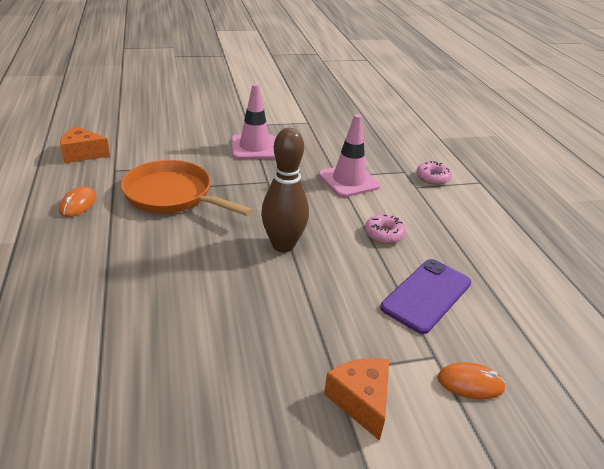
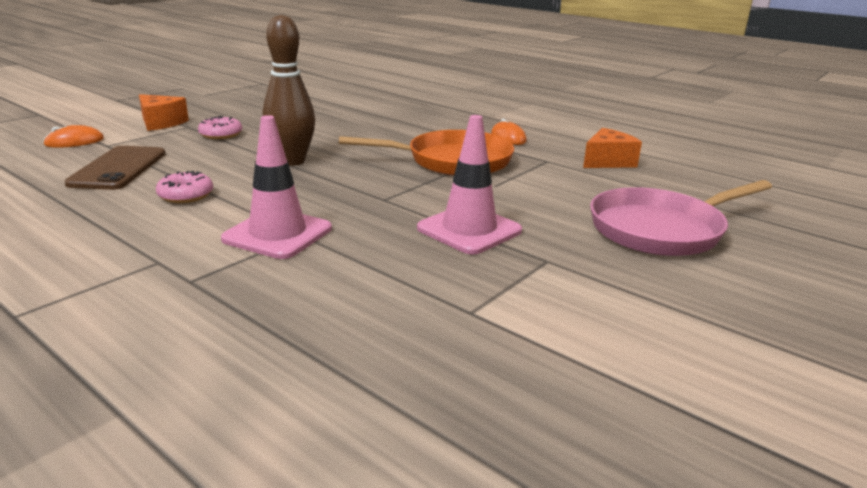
camera: 145 degrees right, 10 degrees down
(172, 116) = (662, 229): none -> pink pan
(426, 295) = (118, 168): purple phone -> brown phone
(432, 178) = (127, 288): pink donut -> pink donut (221, 134)

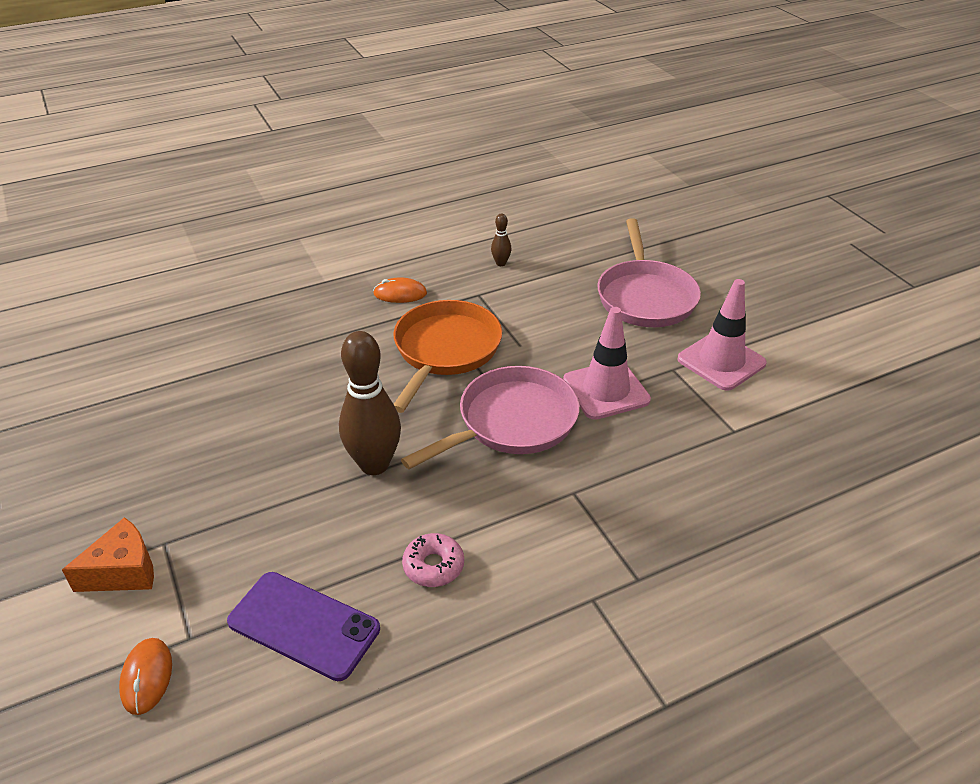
camera: 65 degrees left, 15 degrees up
(118, 168) = (303, 625): brown phone -> purple phone
(221, 134) = (229, 512): pink donut -> none
(277, 234) = (566, 508): pink traffic cone -> pink traffic cone (721, 361)
(380, 197) = (511, 422): none -> pink pan
(607, 161) = (501, 263): orange cheese -> brown bowling pin

